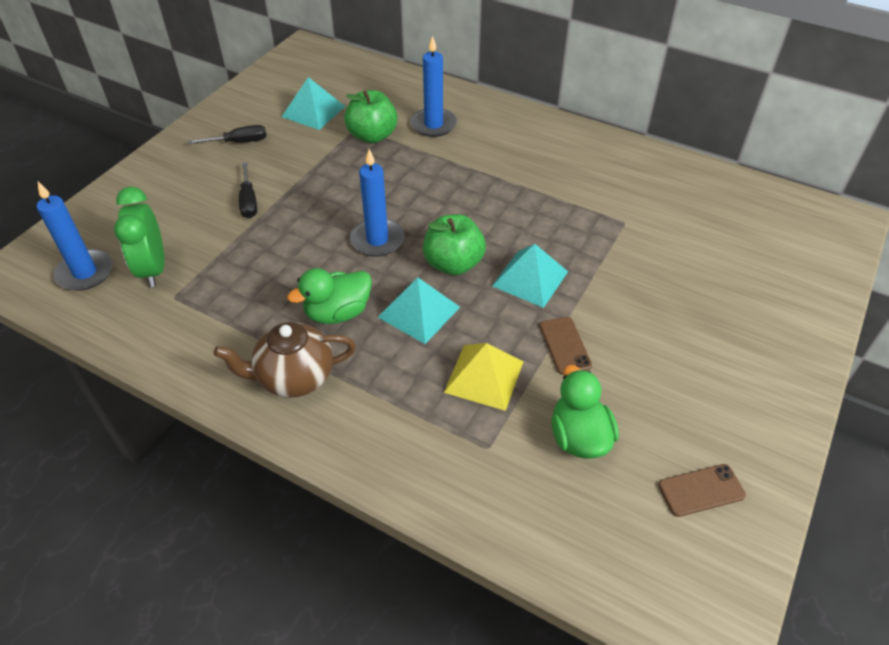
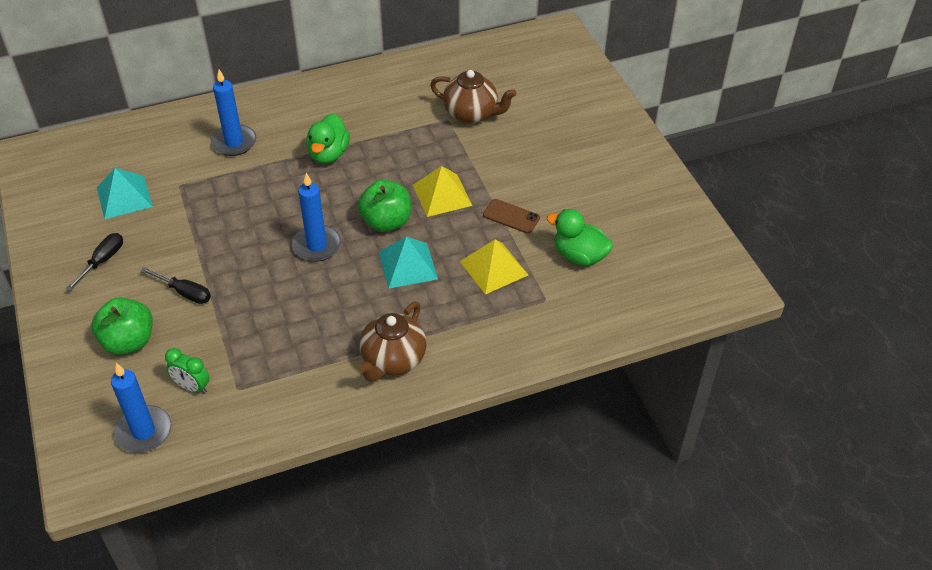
camera: 50 degrees left, 0 degrees up
(153, 269) = (192, 387): green clock -> green clock, size x0.62
(337, 313) = (361, 306): green duck -> green duck (328, 154)
(372, 136) = (201, 182): green apple -> green apple (128, 341)
(530, 278) = (442, 195): turquoise pyramid -> yellow pyramid
(654, 232) = (471, 114): none -> brown teapot
(701, 490) = (660, 232): brown phone -> none

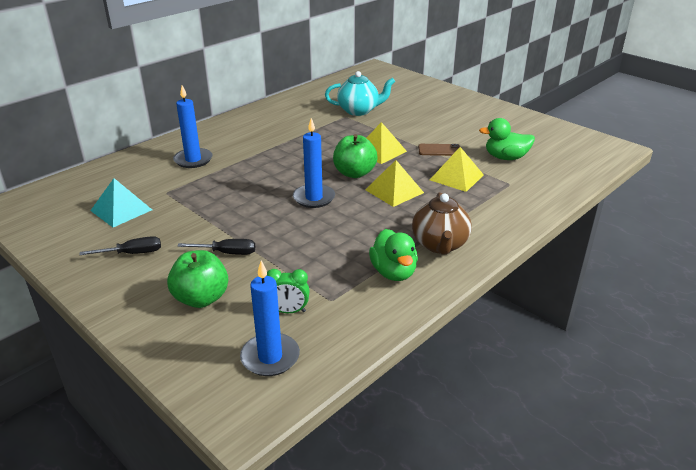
camera: 25 degrees left, 15 degrees down
(102, 261) = (132, 253): black screwdriver -> black screwdriver turned 75 degrees clockwise
(328, 154) = (275, 150): green duck -> green duck (393, 272)
(408, 265) = (394, 191): turquoise pyramid -> yellow pyramid
(471, 114) = (359, 111): brown teapot -> turquoise teapot

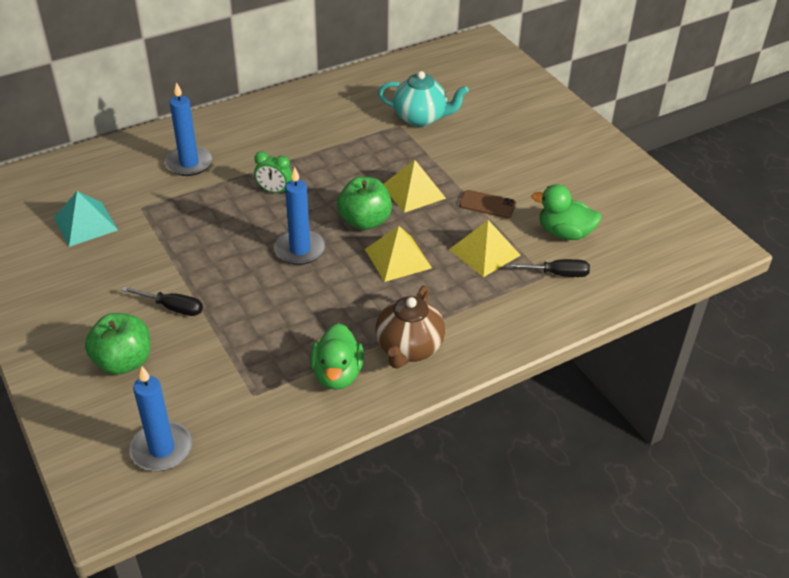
camera: 15 degrees right, 10 degrees up
(132, 253) = (76, 287): black screwdriver -> black screwdriver (557, 274)
(288, 311) = (204, 398): green clock -> green clock (274, 191)

